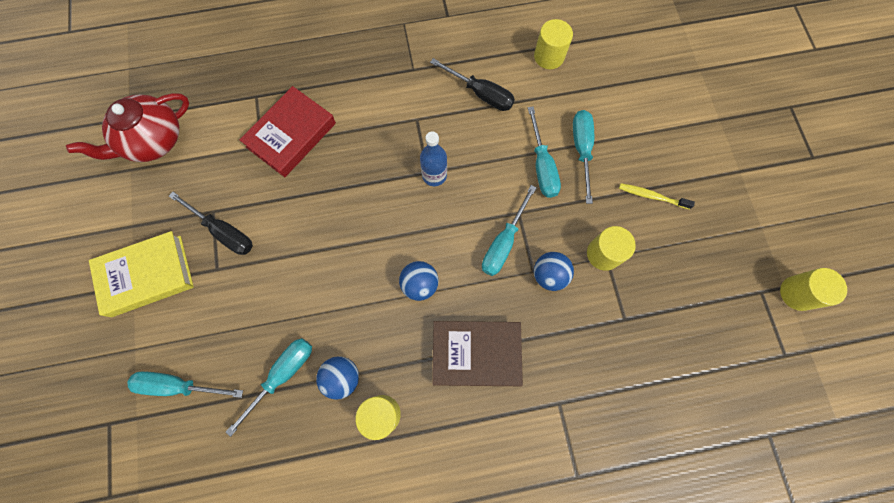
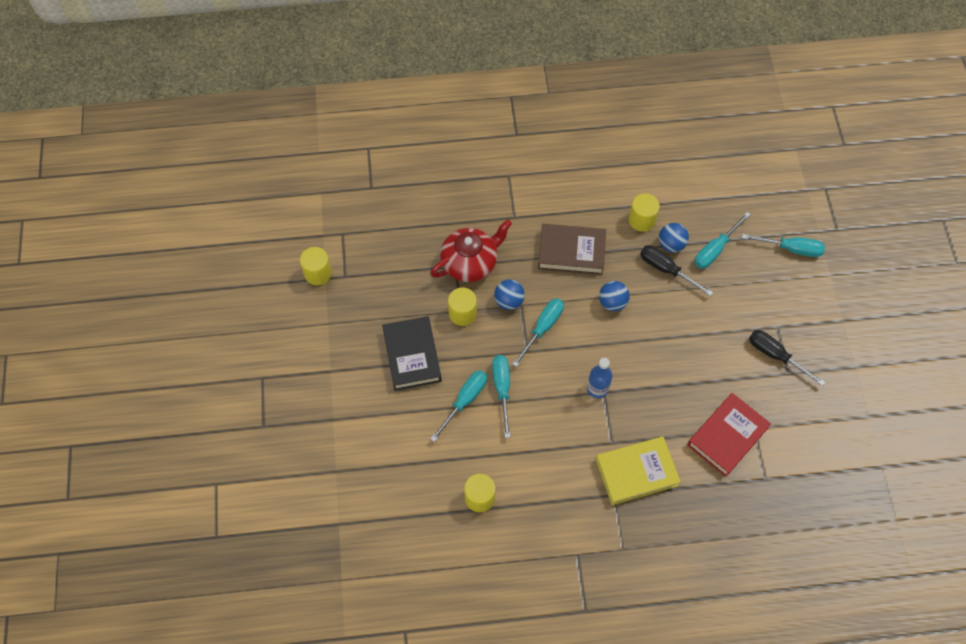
camera: 175 degrees left, 10 degrees down
(147, 276) = (832, 326): yellow book -> yellow book (636, 472)
(153, 140) = (854, 441): red teapot -> red teapot (470, 262)
(481, 94) = (550, 463): black screwdriver -> black screwdriver (666, 270)
(581, 150) = (464, 401): turquoise screwdriver -> turquoise screwdriver turned 150 degrees counterclockwise
(652, 196) = (412, 355): yellow toothbrush -> black book

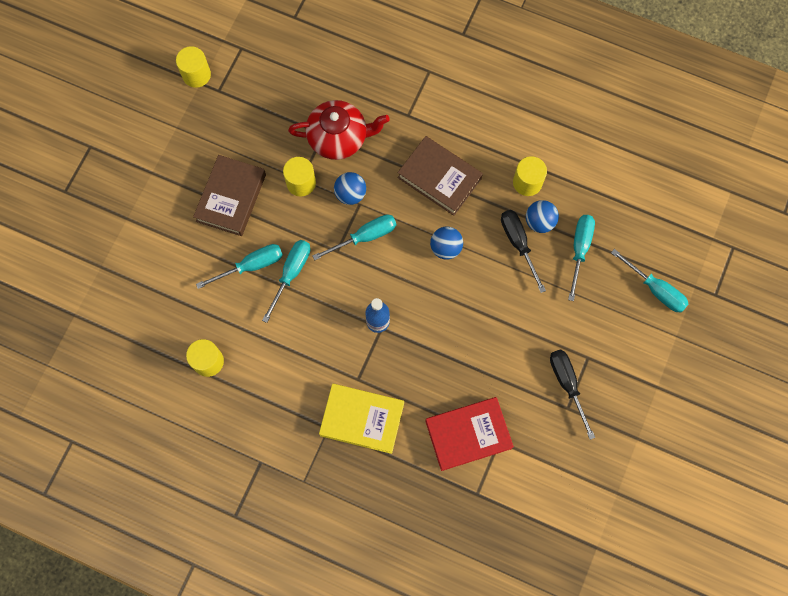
camera: 30 degrees right, 10 degrees up
(412, 355) = (231, 198): black book -> brown book
(715, 249) = (579, 250): turquoise screwdriver -> turquoise screwdriver turned 120 degrees clockwise

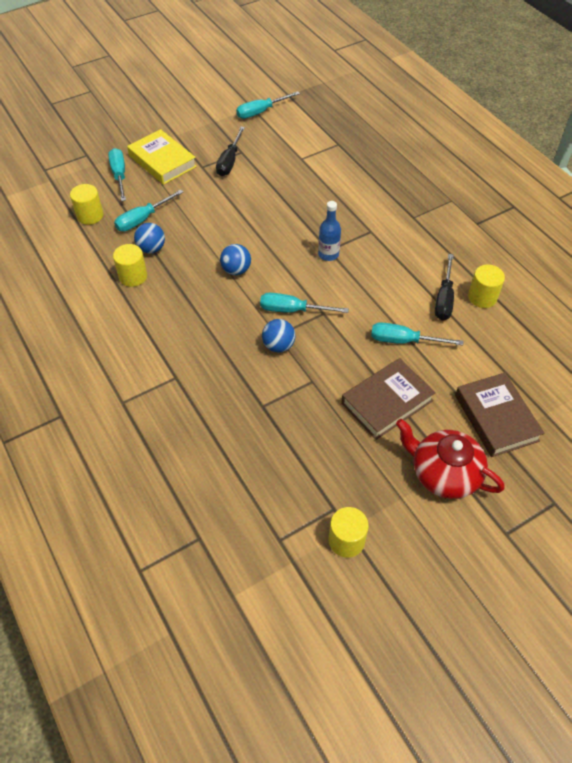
camera: 145 degrees left, 20 degrees down
(291, 274) = (373, 318): turquoise screwdriver -> turquoise screwdriver (261, 112)
(301, 183) = (314, 378): yellow cylinder -> yellow cylinder (90, 215)
(339, 138) = (251, 394): red teapot -> red teapot (443, 473)
(362, 419) = (385, 210): yellow book -> yellow book (162, 161)
(439, 178) = (196, 316): brown book -> brown book (496, 418)
(468, 434) = (318, 170): red book -> none
(518, 244) = (181, 244): black screwdriver -> black screwdriver (444, 299)

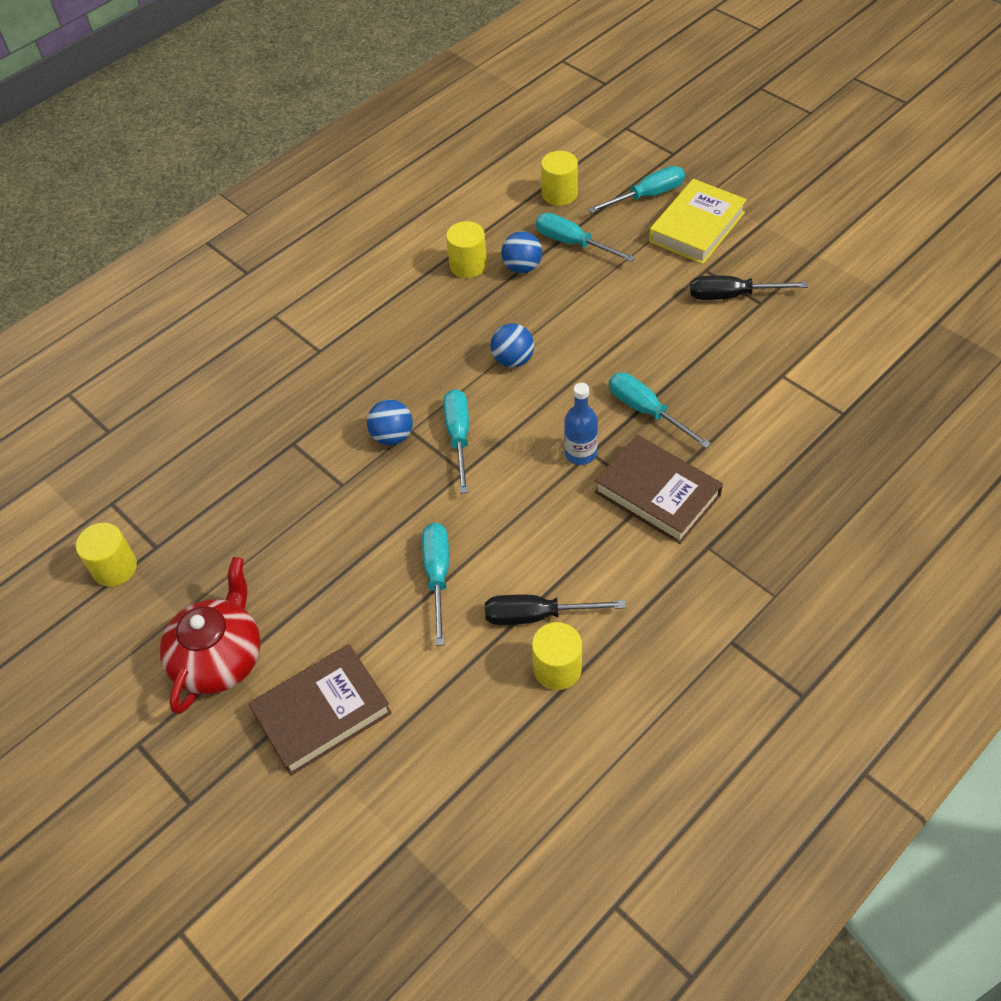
camera: 80 degrees right, 0 degrees up
(261, 112) = (871, 300): turquoise screwdriver -> turquoise screwdriver (646, 411)
(386, 402) = (325, 573): brown book -> brown book (657, 494)

